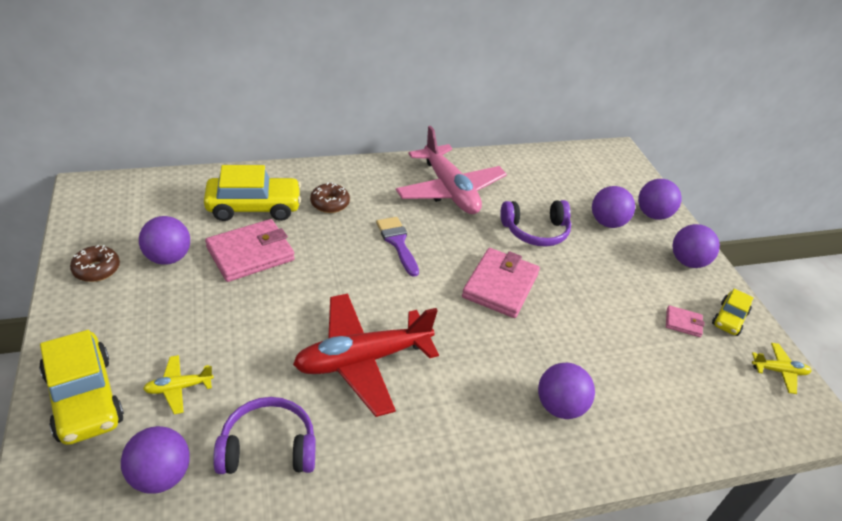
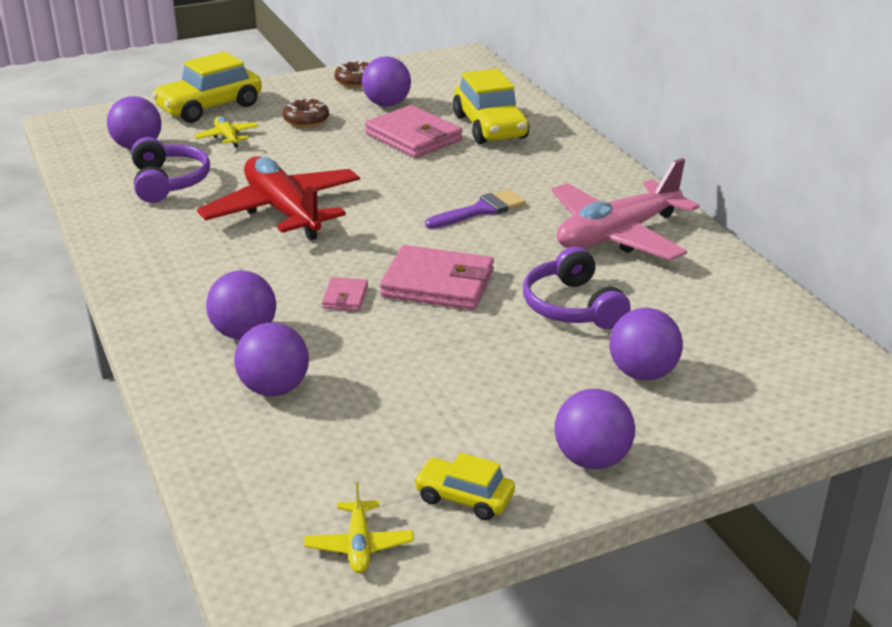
camera: 85 degrees right, 10 degrees down
(330, 203) = (527, 164): brown donut -> brown donut (306, 120)
(653, 214) = (704, 425): purple ball -> purple ball (274, 389)
(683, 323) = (432, 444): pink wallet -> pink wallet (345, 297)

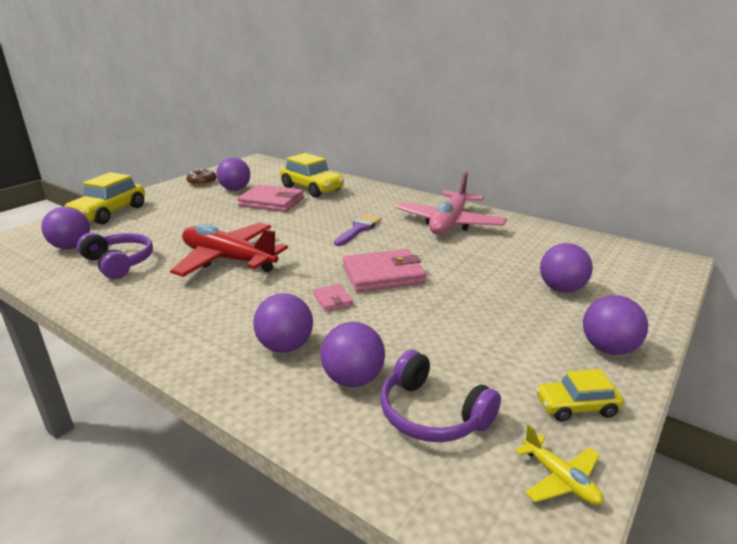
camera: 30 degrees left, 5 degrees down
(227, 137) = (140, 227): yellow plane -> none
(306, 120) = (190, 207): brown donut -> none
(572, 306) = (476, 265): purple headphones -> purple headphones (432, 414)

